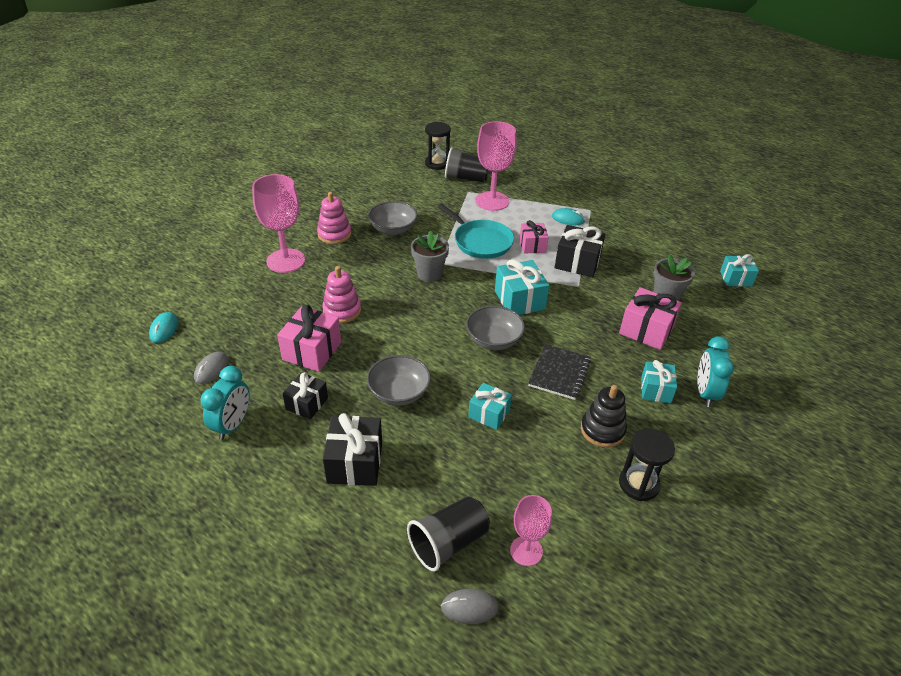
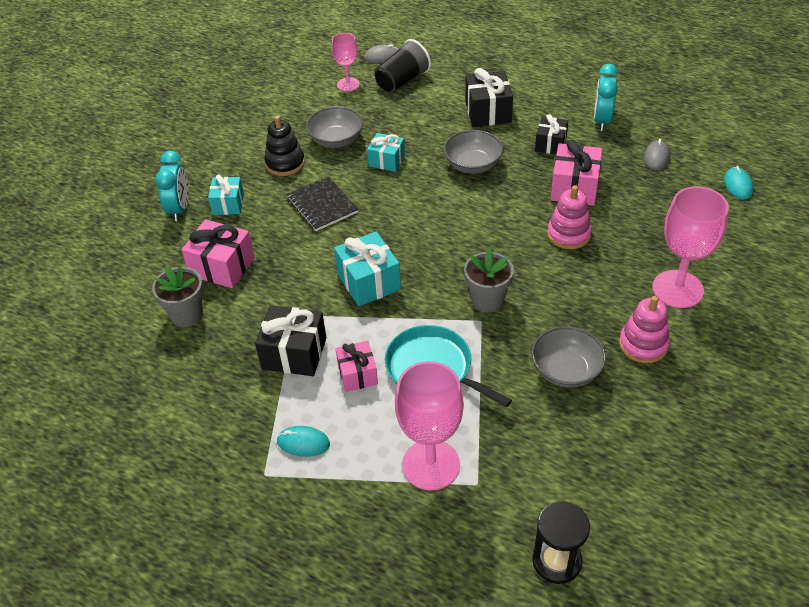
camera: 175 degrees right, 5 degrees up
(466, 178) = (489, 522): black cup -> none
(494, 340) = (392, 228): grey bowl -> grey bowl (336, 140)
(559, 373) = (322, 205): black notebook -> black notebook turned 45 degrees counterclockwise
(639, 484) = (260, 131): black hourglass -> none
(735, 278) = (80, 363): turquoise gift -> none

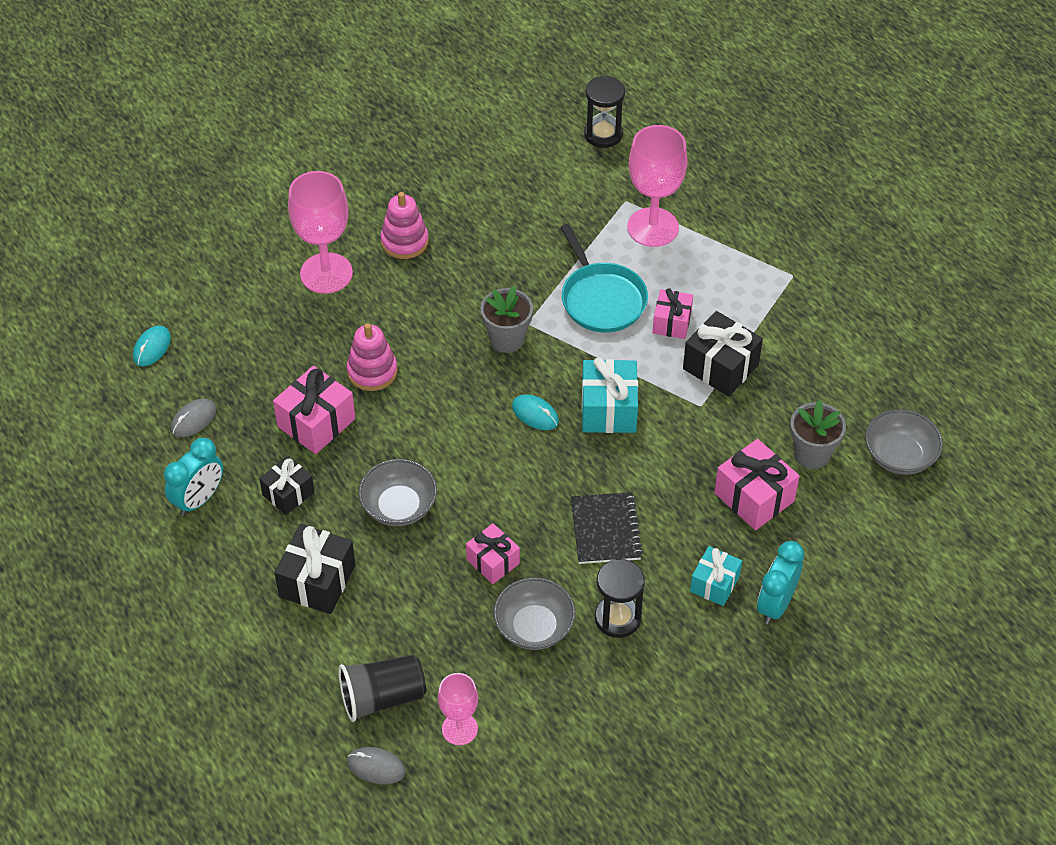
camera: 155 degrees left, 5 degrees up
(285, 163) = (617, 618): black stacking toy -> black hourglass
(303, 443) = (749, 286): turquoise mouse -> turquoise mouse (535, 414)
(386, 160) = (493, 561): turquoise gift -> pink gift
(566, 370) = (488, 249): grey bowl -> grey bowl (899, 456)

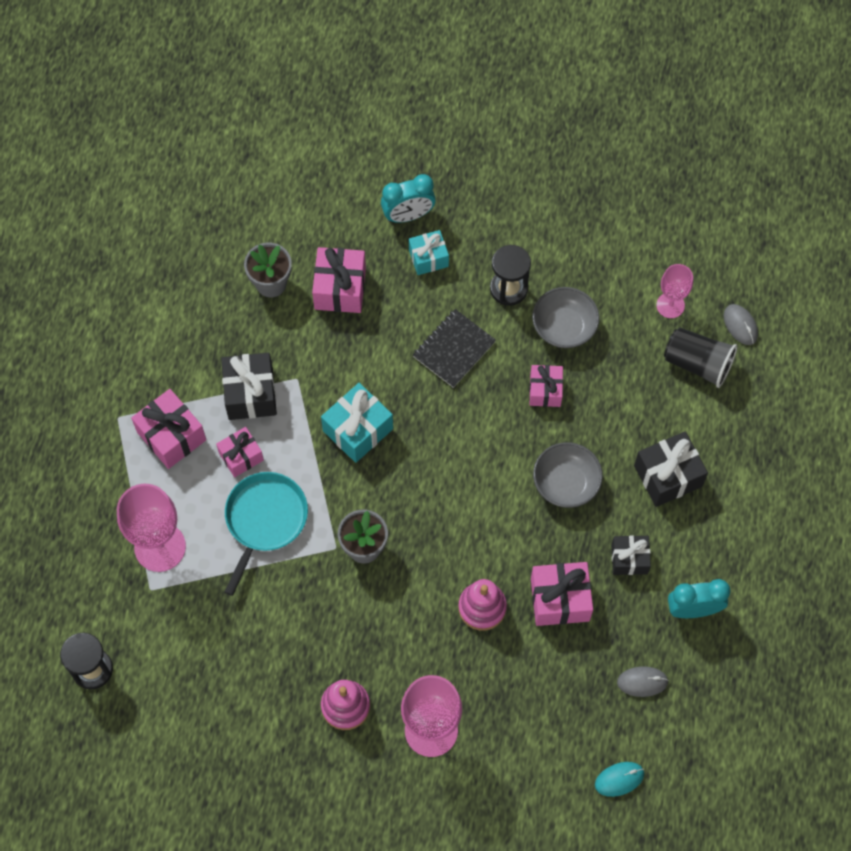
camera: 135 degrees left, 15 degrees up
(535, 414) = (408, 470): turquoise mouse -> none
(739, 295) = (171, 436): none -> pink gift
(899, 456) = (221, 234): grey bowl -> none

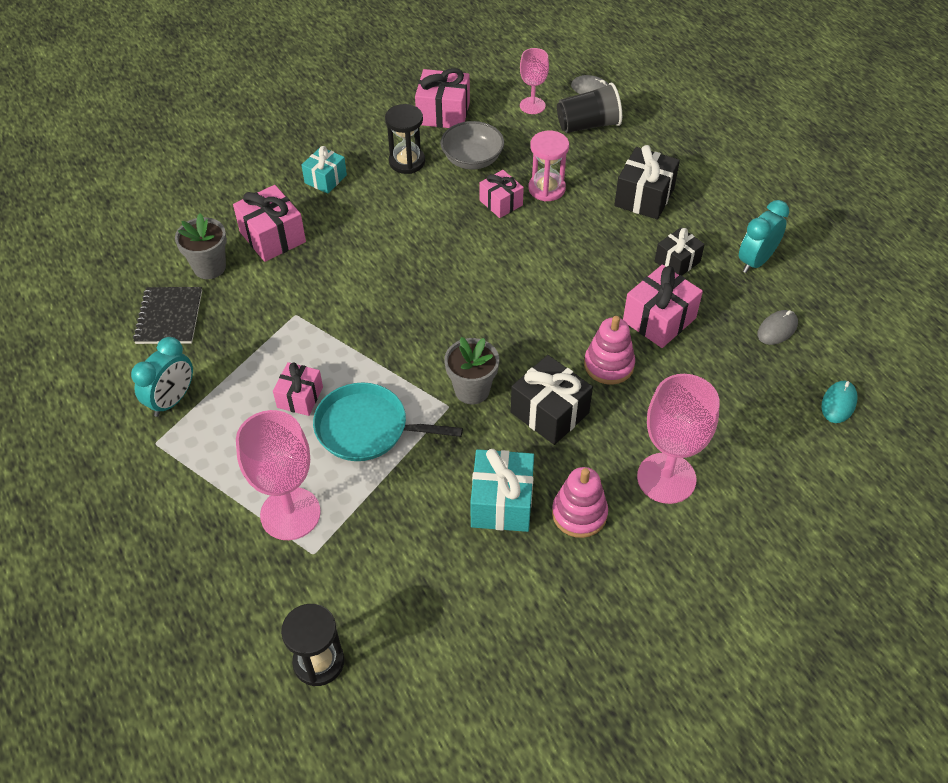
camera: 40 degrees left, 15 degrees down
(171, 436) = (221, 424): pink gift -> pink gift (443, 113)
(250, 394) = (265, 349): black gift -> black gift (549, 412)
(264, 520) = (367, 428): turquoise pan -> turquoise pan turned 60 degrees counterclockwise
(358, 430) = (382, 316): turquoise gift -> turquoise gift (502, 502)
(408, 215) = (282, 164): turquoise clock -> turquoise clock (172, 400)
(454, 349) = (405, 220): black notebook -> black notebook (169, 317)
(566, 483) = (579, 246): grey bowl -> none
(596, 405) = (546, 189): none -> pink hourglass

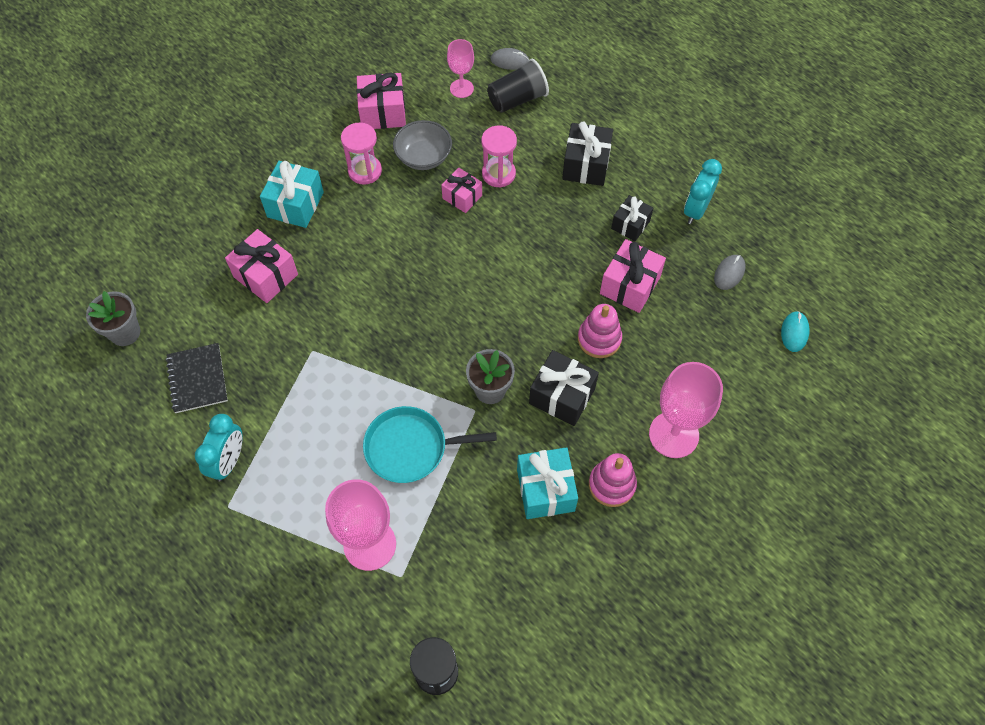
camera: 15 degrees left, 10 degrees up
(209, 267) = (217, 319): grey flower pot -> grey flower pot (125, 332)
(300, 397) = (342, 432): pink gift -> none
(325, 179) = (295, 204): turquoise gift -> turquoise gift, size x1.54
(407, 162) = (365, 171): black hourglass -> pink hourglass

